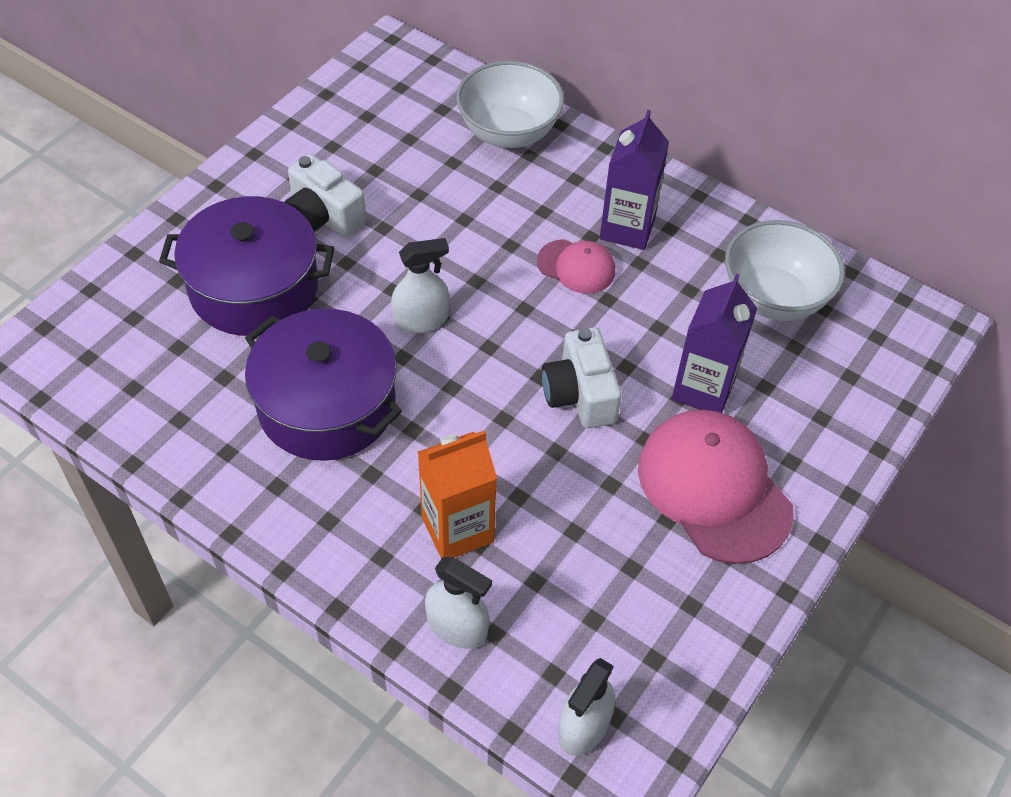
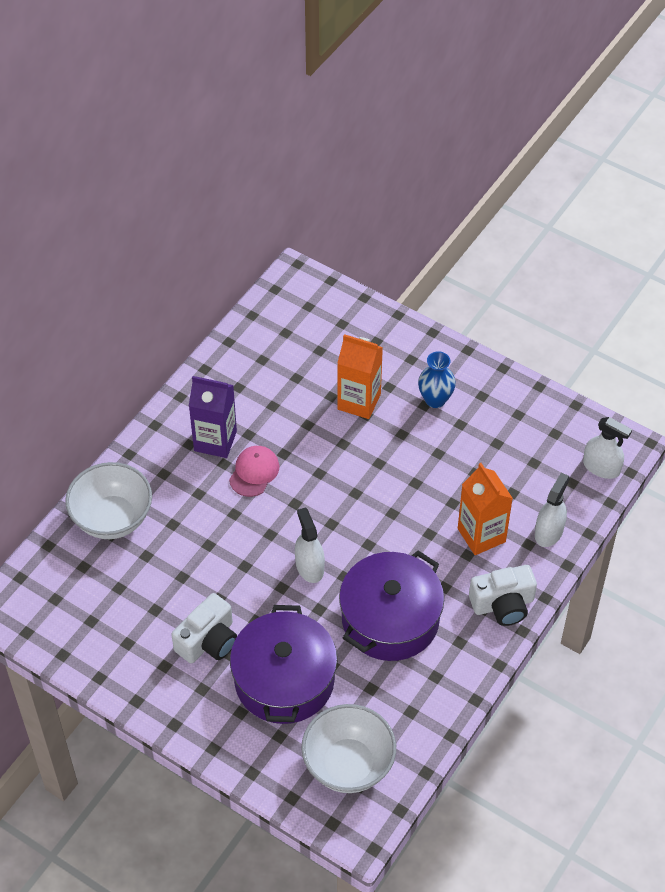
camera: 90 degrees left, 0 degrees up
(580, 394) = (368, 470): white camera -> white camera (503, 604)
(703, 389) = (359, 401): purple carton -> orange carton
(713, 488) = (435, 399): pink cap -> blue vase
(774, 298) = (278, 359): white bowl -> white bowl (348, 764)

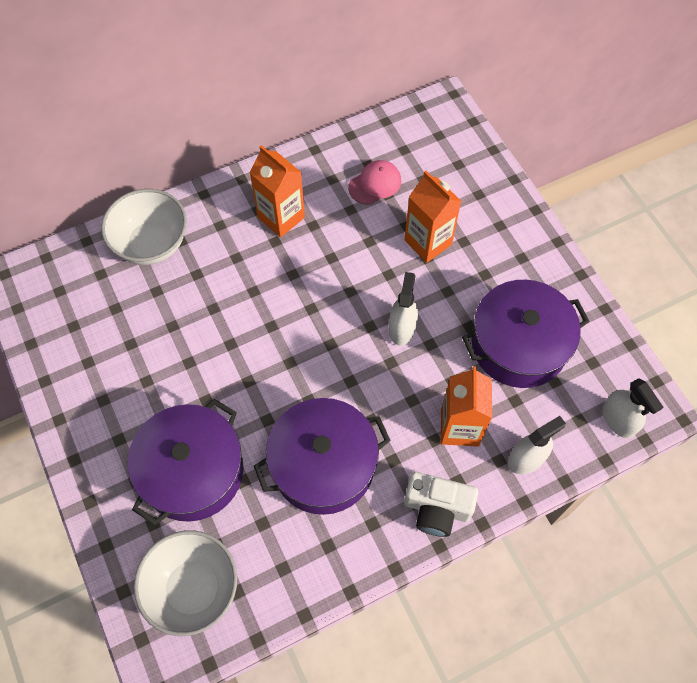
camera: 30 degrees right, 10 degrees up
(208, 641) = (153, 397): white camera -> none
(215, 441) = (281, 217): purple carton -> orange carton
(254, 472) = (295, 262): pink cap -> pink cap (375, 184)
(309, 567) = (285, 374): white spray bottle -> white spray bottle (402, 328)
(435, 399) = (498, 274): blue vase -> none
(488, 448) = (519, 345): none -> purple pot

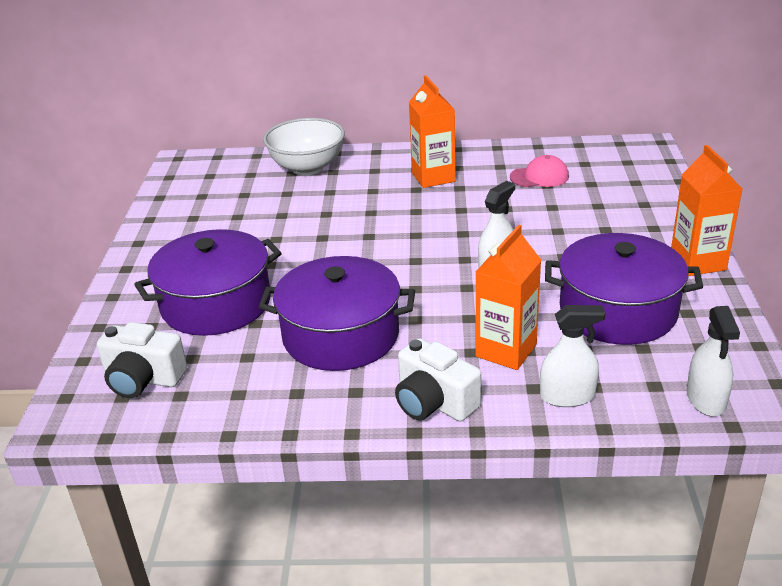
camera: 30 degrees right, 30 degrees down
(193, 588) = (143, 379): white bowl -> white camera
(428, 242) = (566, 221): orange carton -> orange carton (698, 262)

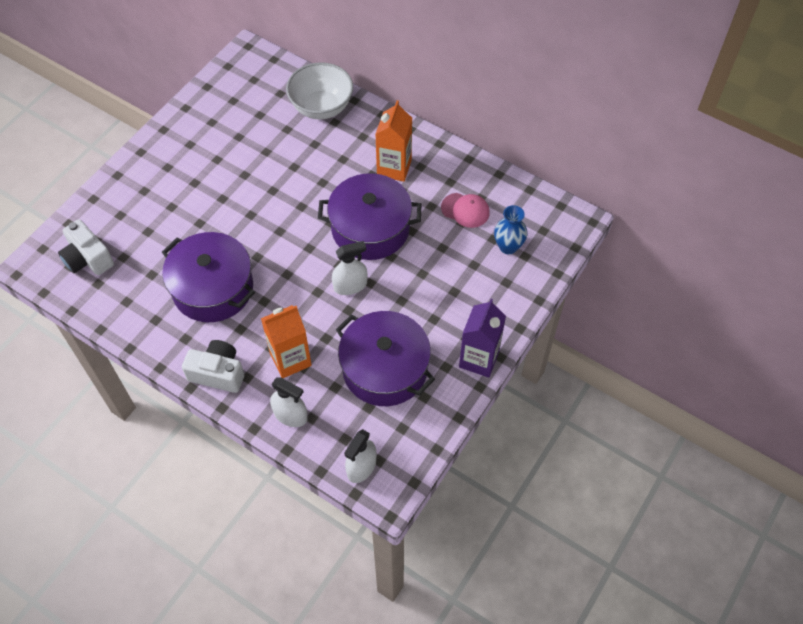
camera: 30 degrees right, 25 degrees up
(216, 304) = (167, 217): purple pot -> purple pot (370, 228)
(434, 402) = (218, 373): white camera -> white camera turned 120 degrees clockwise
(612, 183) = (508, 247): none -> blue vase
(698, 262) = (479, 359): orange carton -> purple carton

